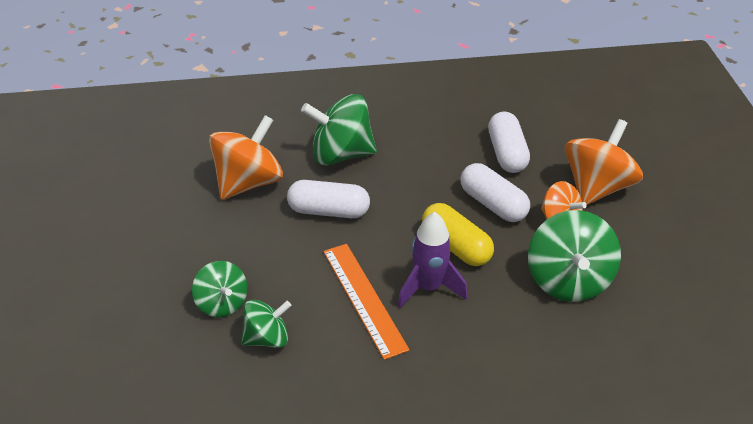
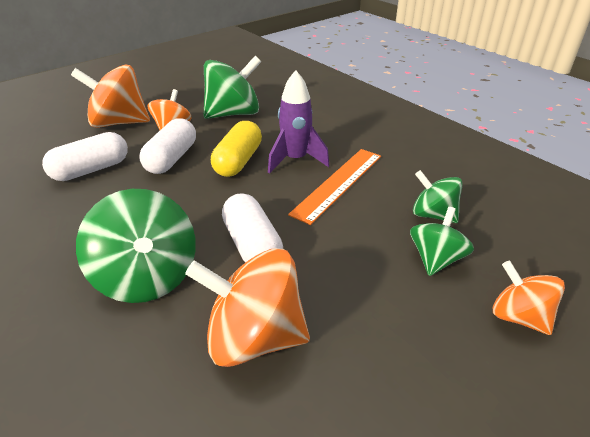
camera: 120 degrees left, 5 degrees down
(138, 310) = (519, 316): none -> orange spinning top

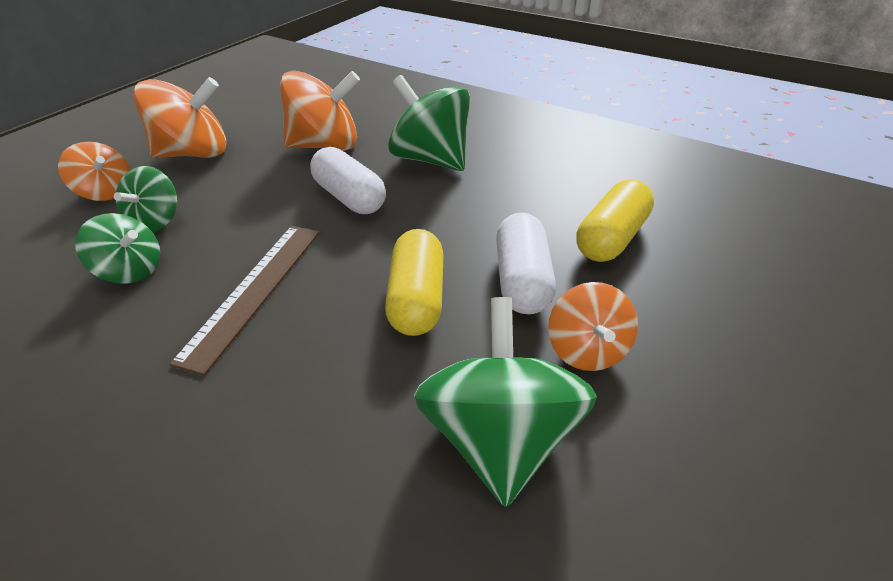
camera: 165 degrees right, 5 degrees up
(91, 170) = (611, 237): white capsule -> yellow capsule
(119, 123) = (699, 339): orange spinning top -> orange spinning top (196, 153)
(233, 114) = (500, 435): green spinning top -> green spinning top turned 135 degrees clockwise
(295, 160) = (325, 322): purple rocket -> none
(338, 183) = (254, 291): orange ruler -> brown ruler

